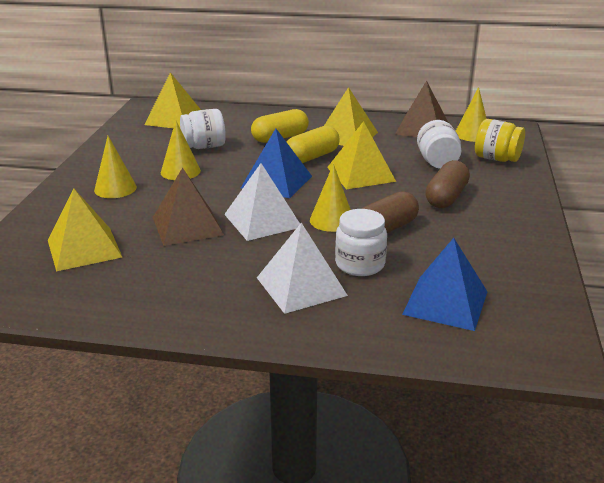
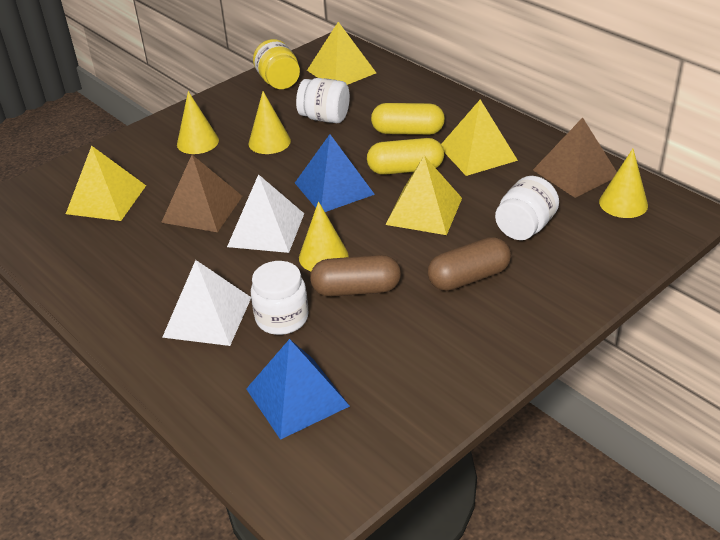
camera: 40 degrees right, 10 degrees up
(496, 159) = (600, 250): yellow jar -> yellow jar (278, 82)

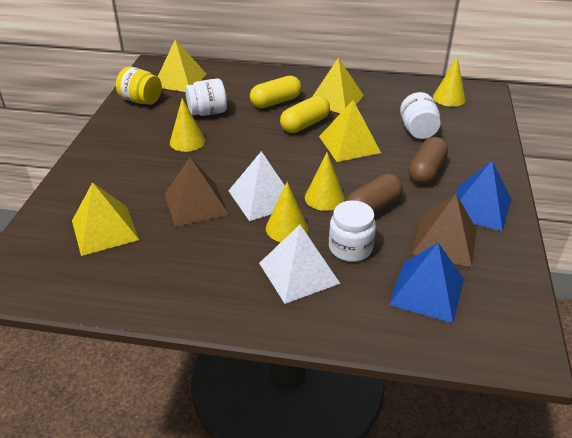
camera: 40 degrees left, 0 degrees up
(197, 142) = (130, 161): yellow cone -> yellow cone (286, 228)
(334, 188) = (274, 153): blue pyramid -> blue pyramid (479, 207)
(575, 172) = (403, 91): brown pyramid -> brown pyramid (444, 241)

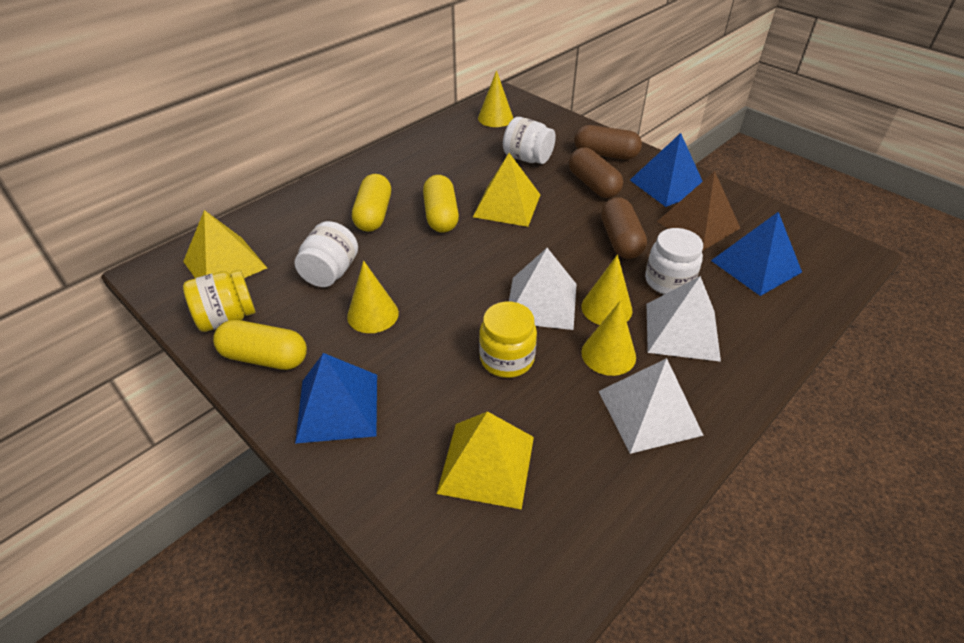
camera: 55 degrees left, 5 degrees up
(107, 162) = (338, 407): none -> blue pyramid
(123, 124) = (265, 357): none -> yellow capsule
(196, 204) = (507, 359): brown pyramid -> yellow jar
(200, 283) = (649, 412): none -> white pyramid
(324, 197) = (579, 261): yellow cone -> yellow cone (608, 354)
(335, 99) = (419, 176): yellow pyramid -> none
(477, 162) = (605, 154): none -> brown capsule

